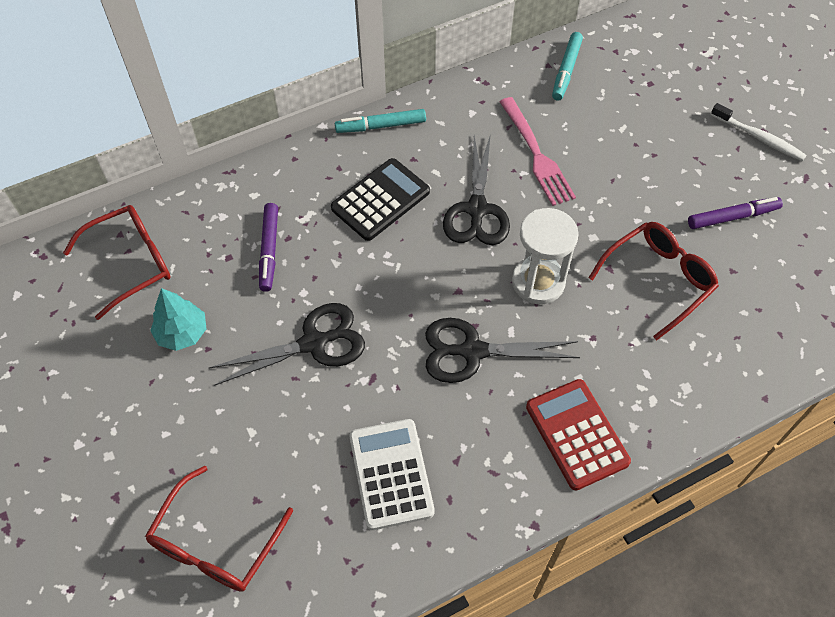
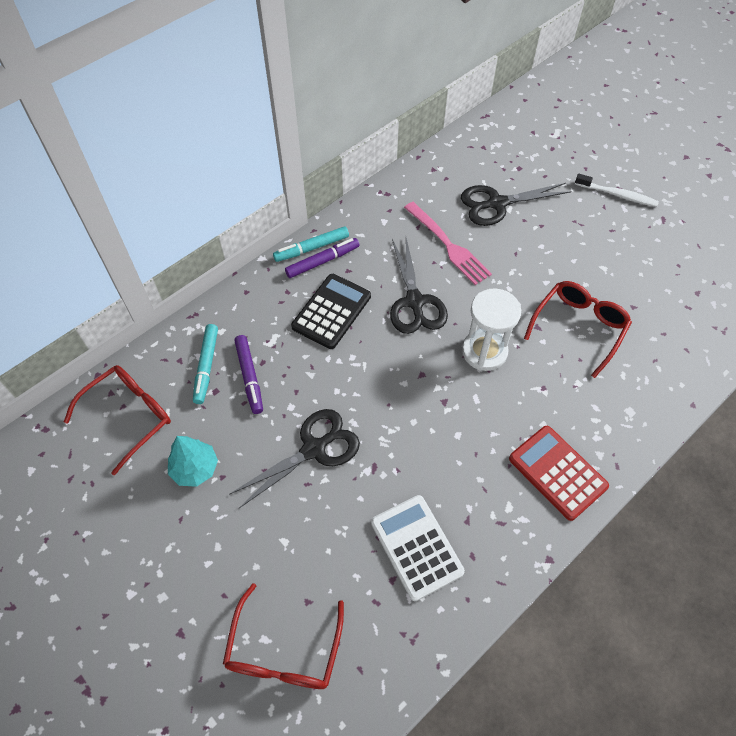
camera: 15 degrees left, 0 degrees up
(472, 351) = (450, 423): black scissors -> black scissors (497, 204)
(566, 70) = (449, 171): turquoise marker -> turquoise marker (206, 366)
(732, 217) = (619, 263): purple marker -> purple marker (322, 261)

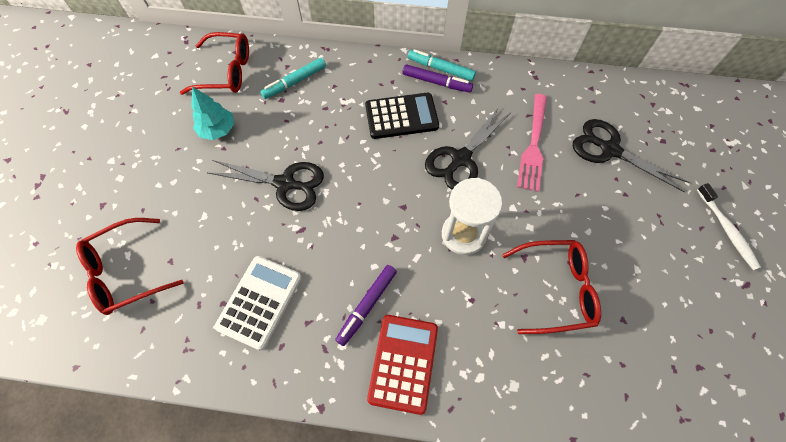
camera: 50 degrees right, 5 degrees up
(249, 377) = (308, 109): purple marker -> purple marker (367, 306)

